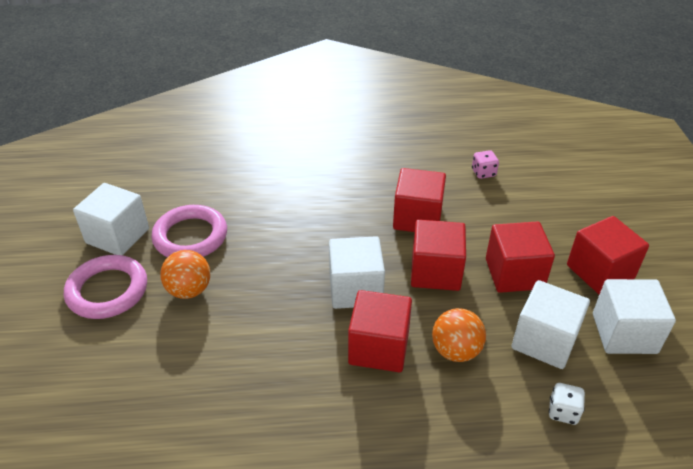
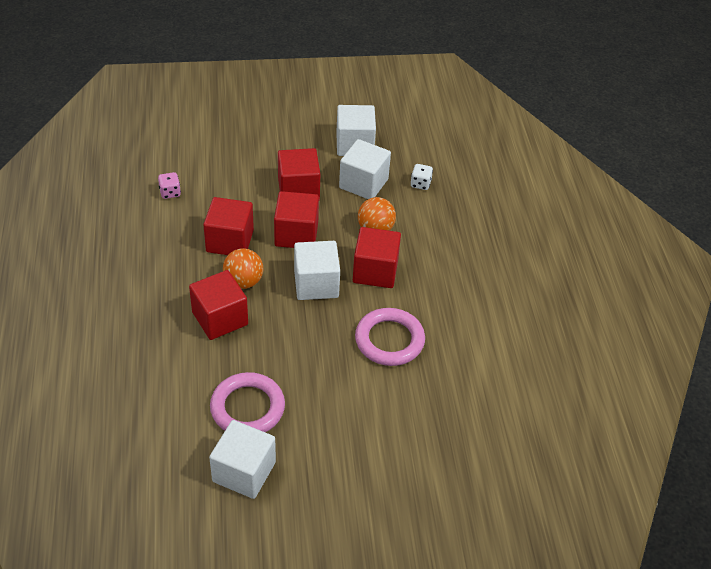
camera: 95 degrees left, 5 degrees up
(107, 291) = (320, 463): pink ring -> pink ring (389, 340)
(189, 290) = (319, 399): orange ball -> orange ball (243, 281)
(600, 272) = (296, 144): red cube -> red cube (220, 318)

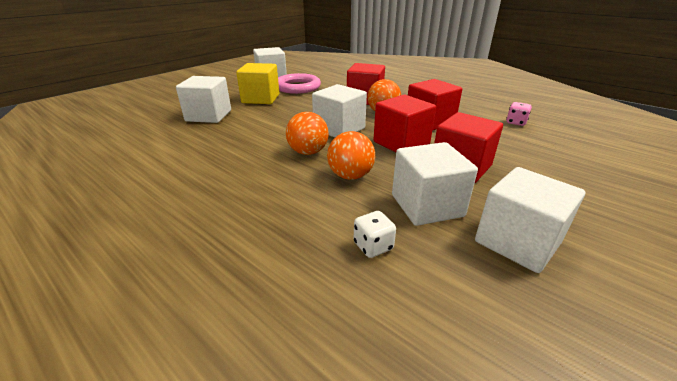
camera: 140 degrees right, 15 degrees down
(321, 404) = (261, 99): none -> yellow cube
(375, 271) = (308, 152): red cube -> orange ball
(389, 340) = (249, 128): pink ring -> none
(407, 397) = (209, 116): none -> white cube

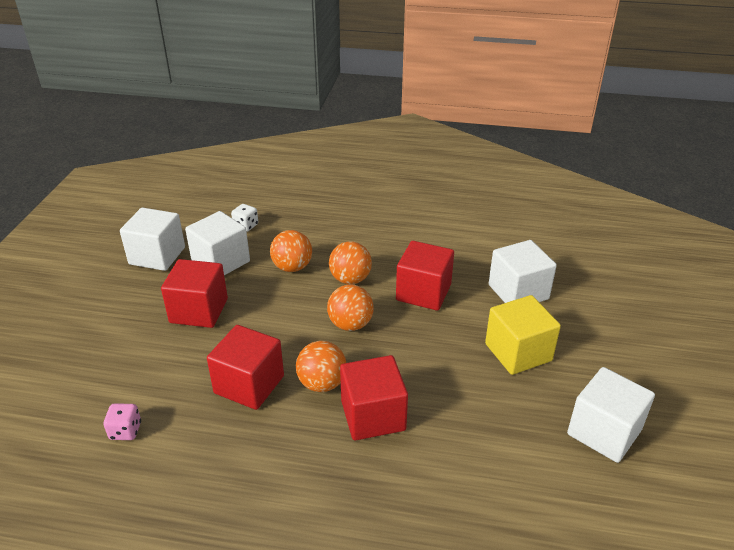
camera: 150 degrees right, 5 degrees up
(298, 87) = (514, 413): pink ring -> none
(339, 129) = (350, 324): white cube -> orange ball
(401, 143) = (268, 325): red cube -> red cube (423, 292)

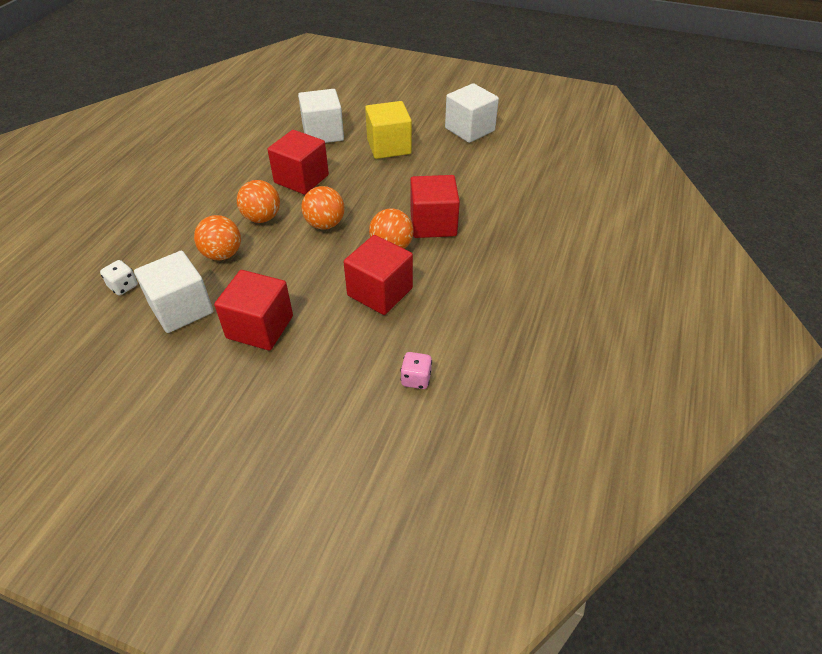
camera: 80 degrees left, 10 degrees up
(157, 256) = (136, 367): white cube -> none

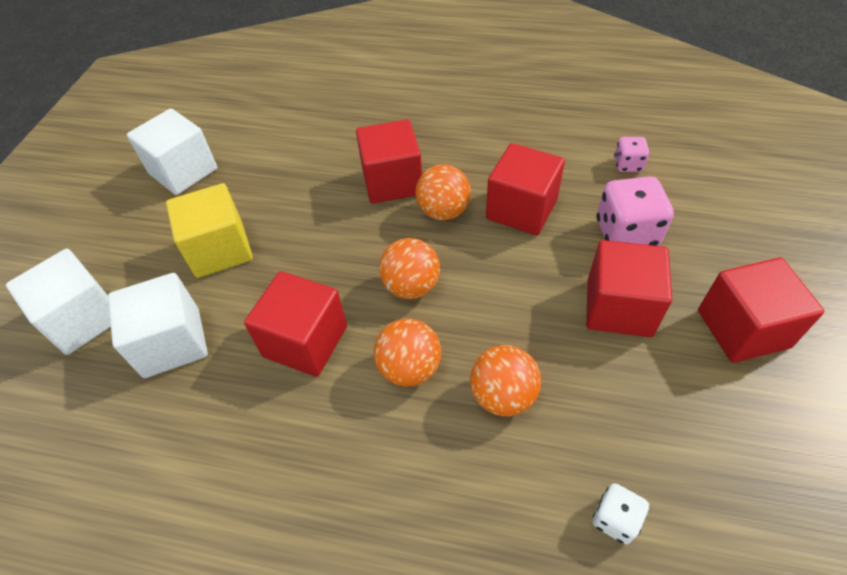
camera: 95 degrees left, 5 degrees up
(181, 309) = (626, 410): white cube -> white cube (83, 319)
(206, 397) = (742, 329): none -> red cube
(330, 352) = (626, 234): none -> pink dice

